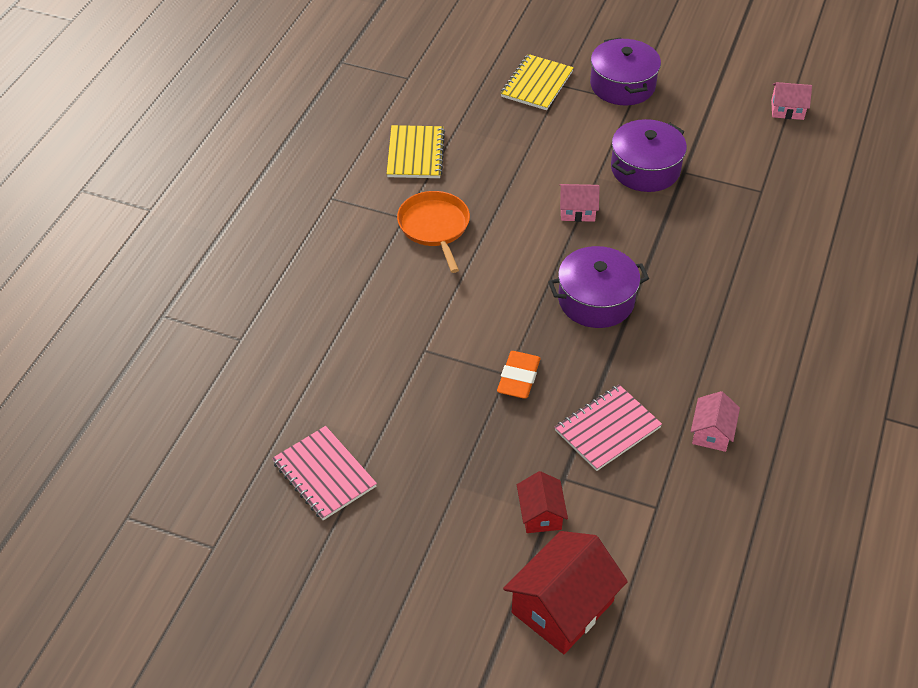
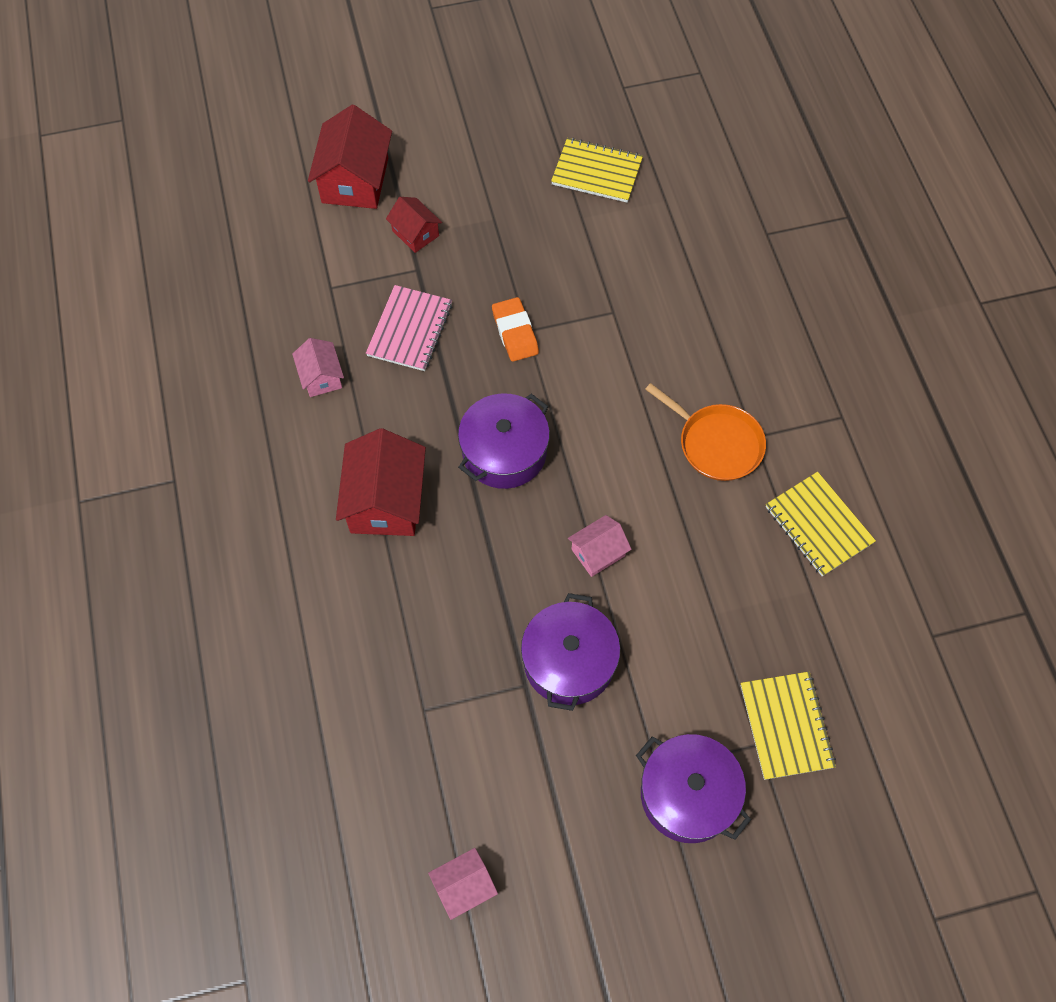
camera: 145 degrees right, 15 degrees up
(324, 474) = (597, 172): pink notebook -> yellow notebook
(712, 316) = (385, 501): none -> red house

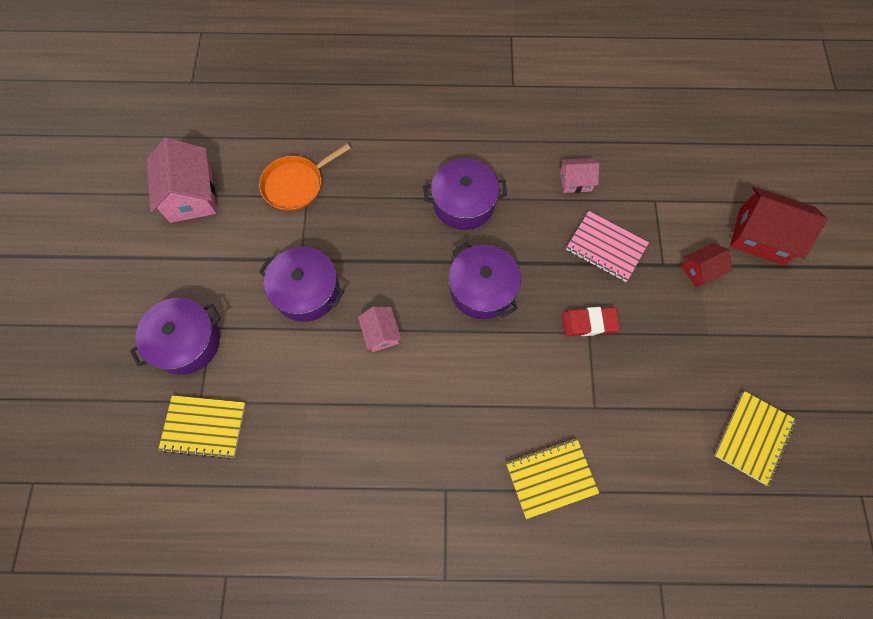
camera: 105 degrees right, 5 degrees up
(385, 501) = (463, 203): red house -> purple pot
(464, 886) = (191, 195): pink house -> pink house, size x1.83
(515, 332) = (589, 323): orange eraser -> red eraser
(716, 443) = (447, 454): orange pan -> orange pan (296, 184)
(818, 525) = (350, 515): yellow notebook -> yellow notebook (551, 478)

